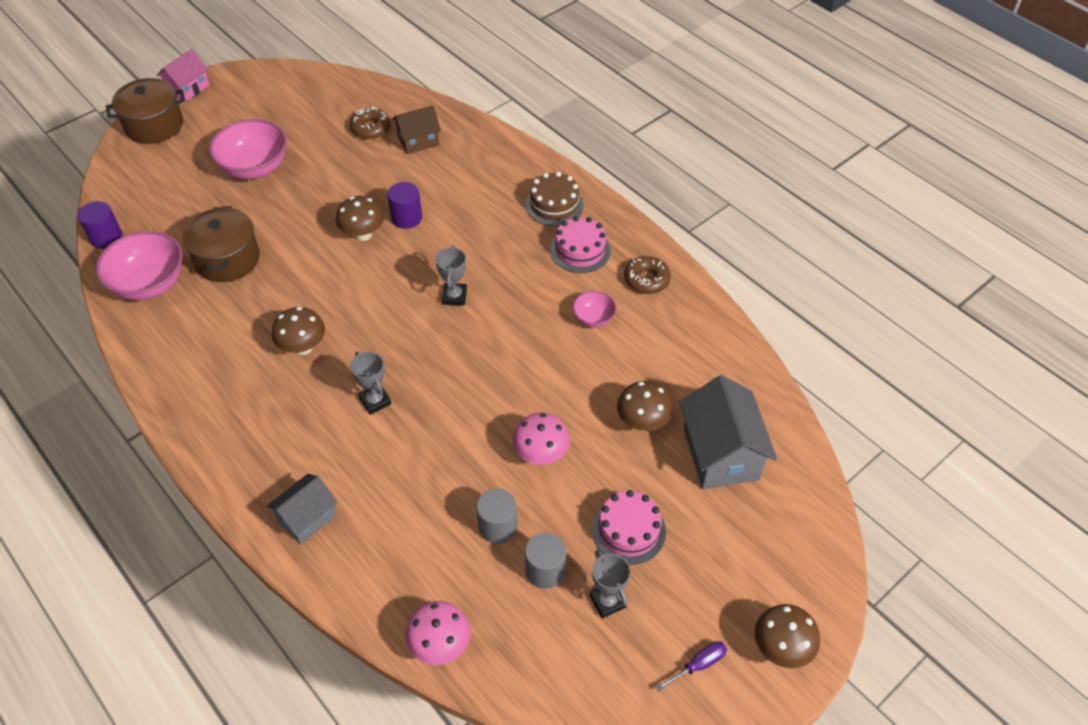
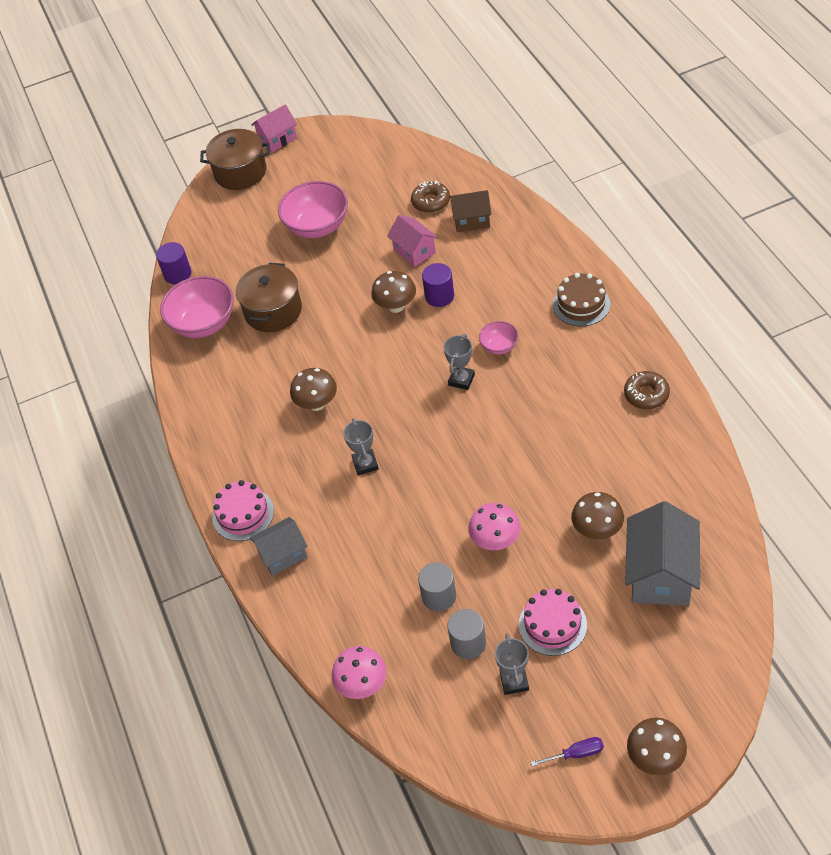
camera: 25 degrees right, 0 degrees up
(367, 178) = (414, 251): none -> pink house
(580, 250) = (592, 354): pink cake -> pink cake (243, 514)
(593, 318) = (583, 423): pink bowl -> pink bowl (499, 346)

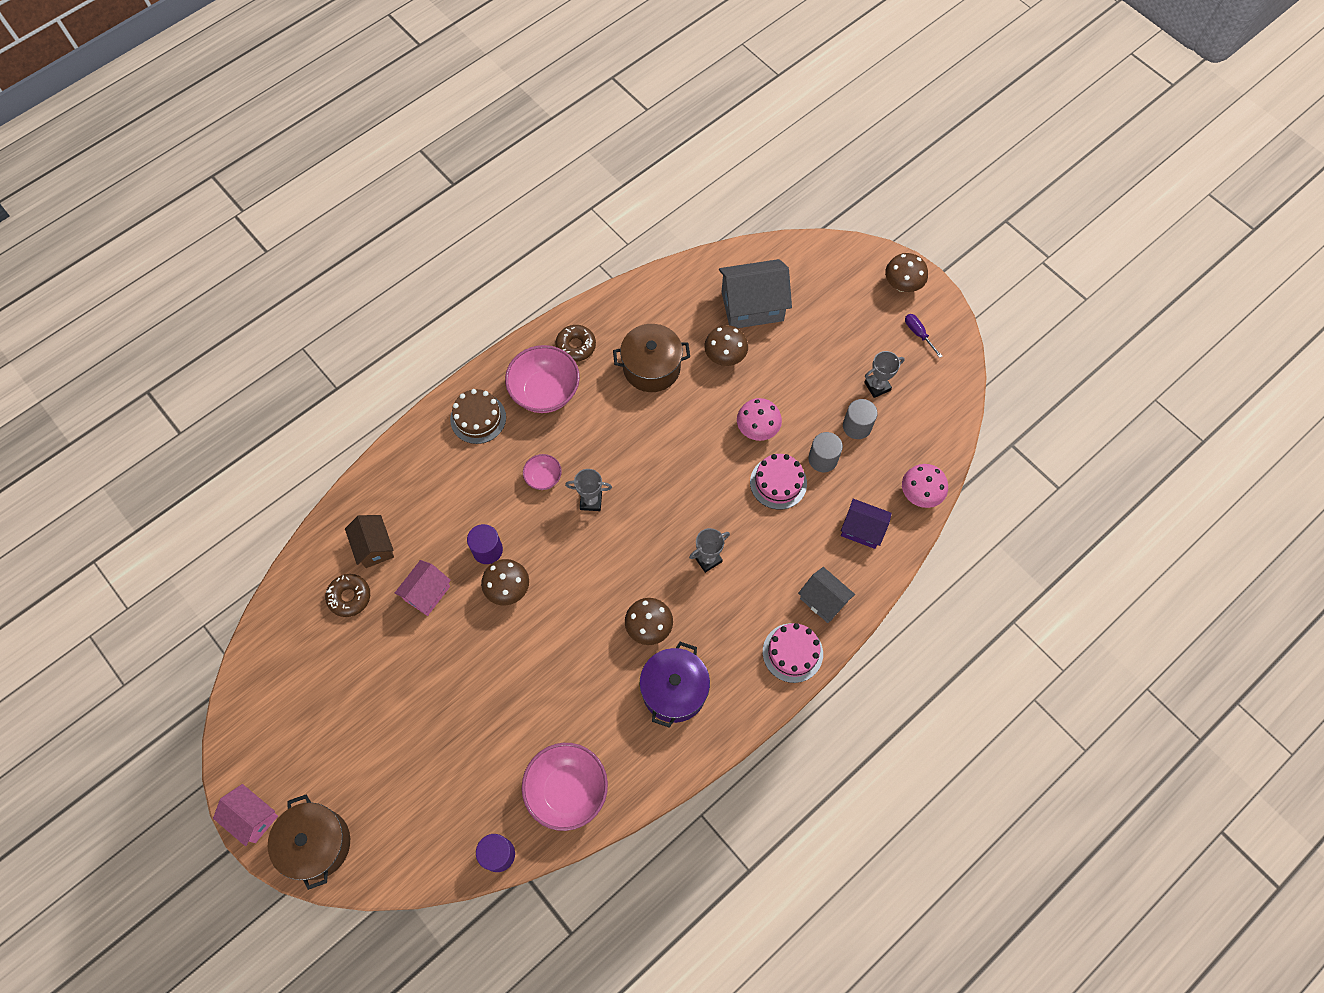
camera: 115 degrees left, 15 degrees up
(251, 412) = (674, 690): none -> purple pot
(273, 311) = (535, 717): brown pot -> brown pot (651, 367)
(317, 226) = (401, 712): pink bowl -> pink bowl (545, 392)
(343, 613) = (862, 529): none -> purple house
(552, 624) = (820, 370): pink cake -> pink cake (778, 483)

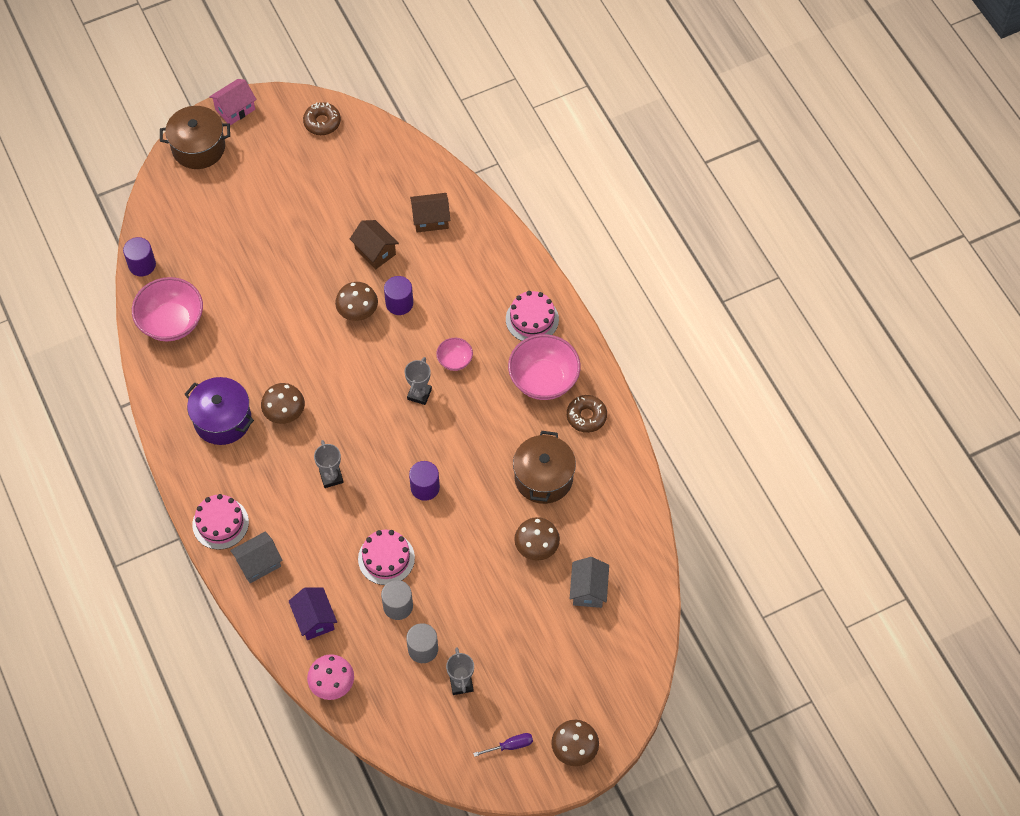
camera: 105 degrees right, 5 degrees down
(349, 597) = (391, 195): brown donut -> brown donut (322, 122)
(427, 593) = (375, 251): pink house -> brown house
(478, 418) = (532, 319): brown cake -> pink cake
(693, 468) = (425, 487): none -> purple cylinder
(752, 306) = (588, 590): grey house -> grey house, size x0.61
(757, 429) = (448, 555): pink mushroom -> none
(862, 529) = (314, 619): purple house -> purple house turned 60 degrees counterclockwise

